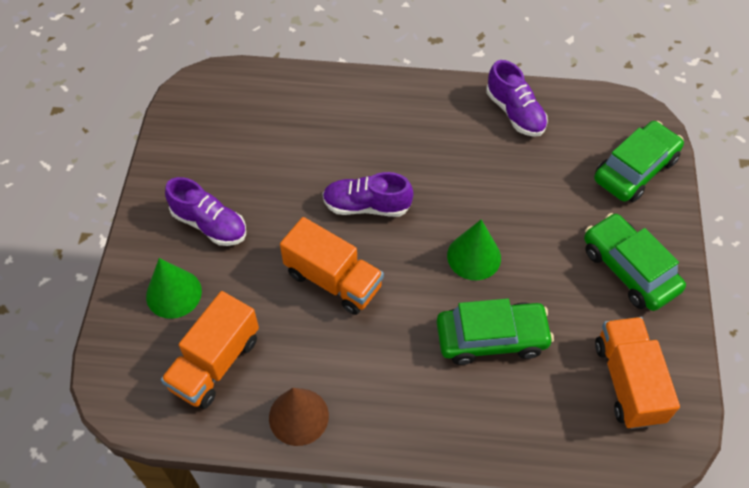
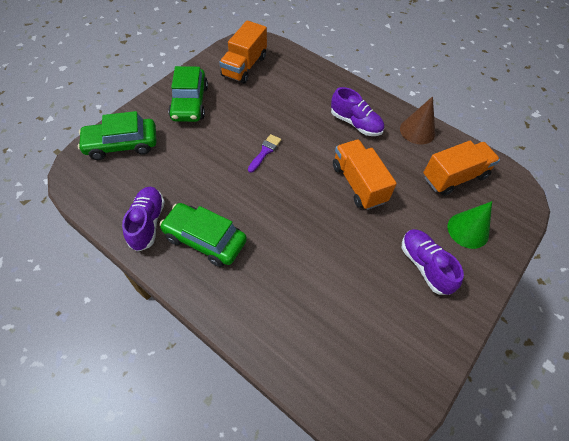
camera: 150 degrees left, 0 degrees up
(366, 206) = (306, 216): purple shoe -> purple shoe (355, 123)
(474, 256) = (265, 152): green cone -> purple brush
(491, 338) = (291, 112): green car -> green car (205, 239)

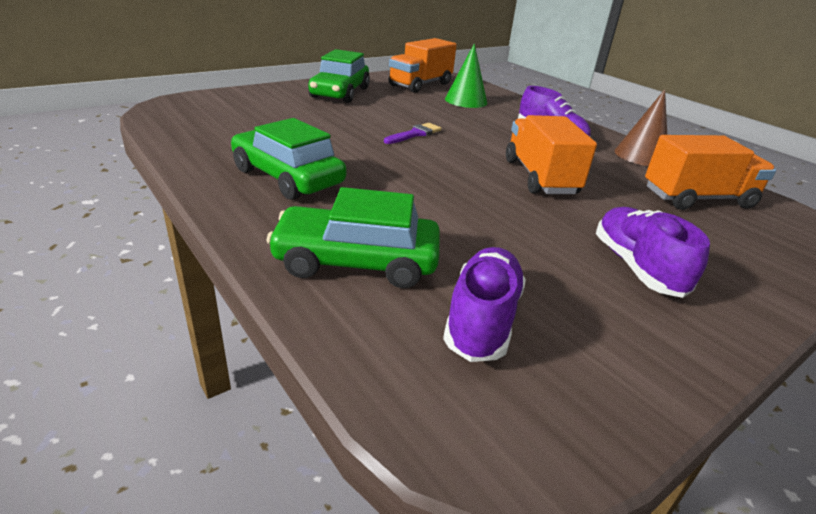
camera: 15 degrees right, 25 degrees down
(122, 144) = (238, 101): green car -> green car (356, 262)
(147, 223) = (220, 152): purple shoe -> purple shoe (482, 319)
(468, 230) = (721, 248): green cone -> green cone (466, 100)

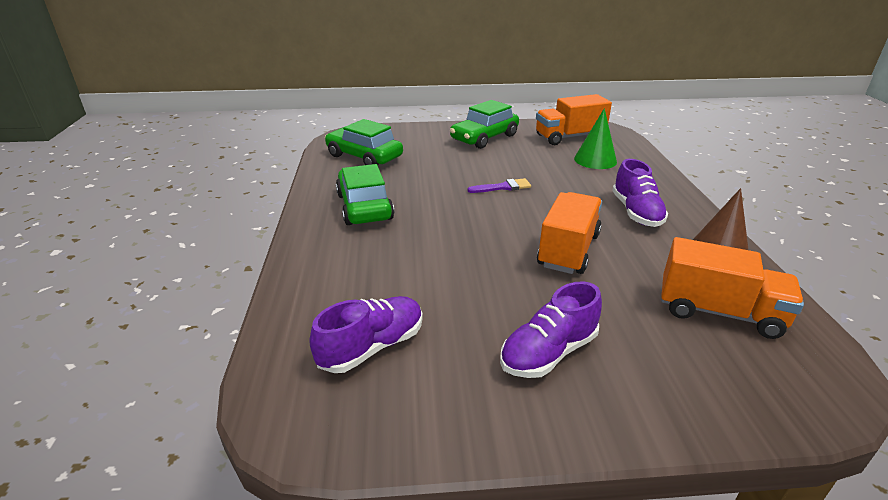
camera: 35 degrees right, 0 degrees up
(356, 262) = (339, 281): green car -> green car (364, 157)
(636, 267) = (548, 353): purple shoe -> purple shoe turned 150 degrees counterclockwise

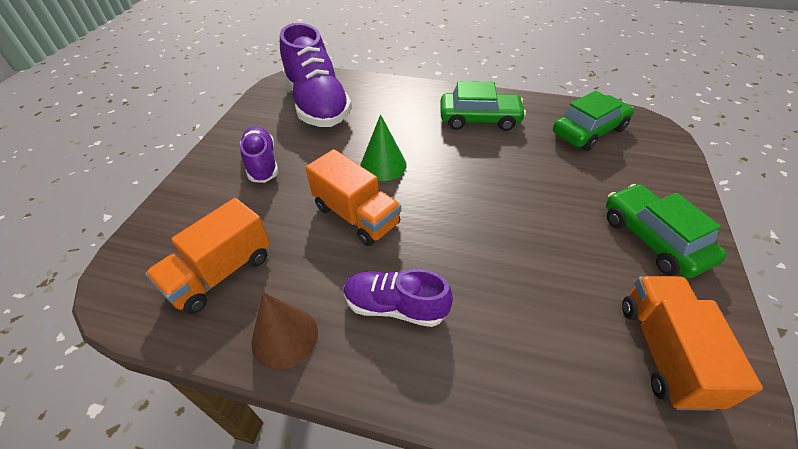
camera: 110 degrees right, 15 degrees up
(372, 347) = (317, 104): purple shoe -> purple shoe, size x1.79
(503, 187) = (493, 211): purple brush -> none
(595, 160) = (560, 342): green cone -> green cone (383, 165)

